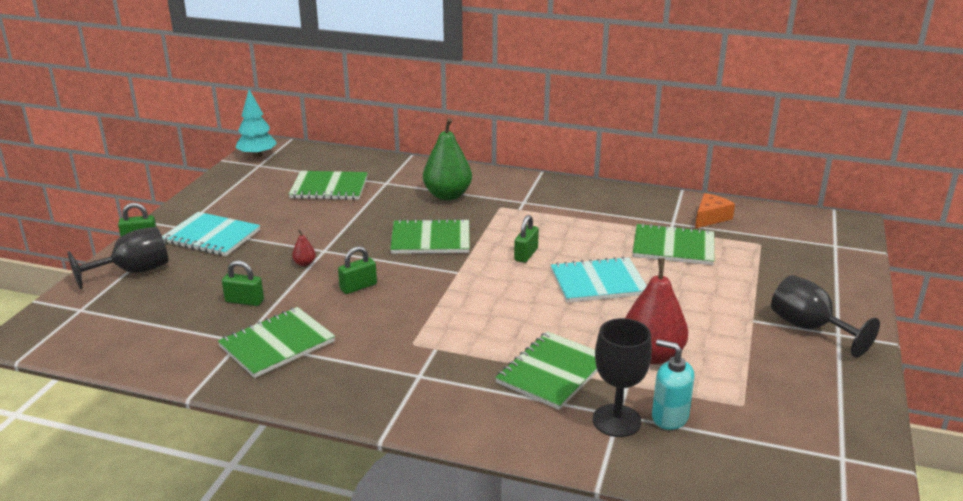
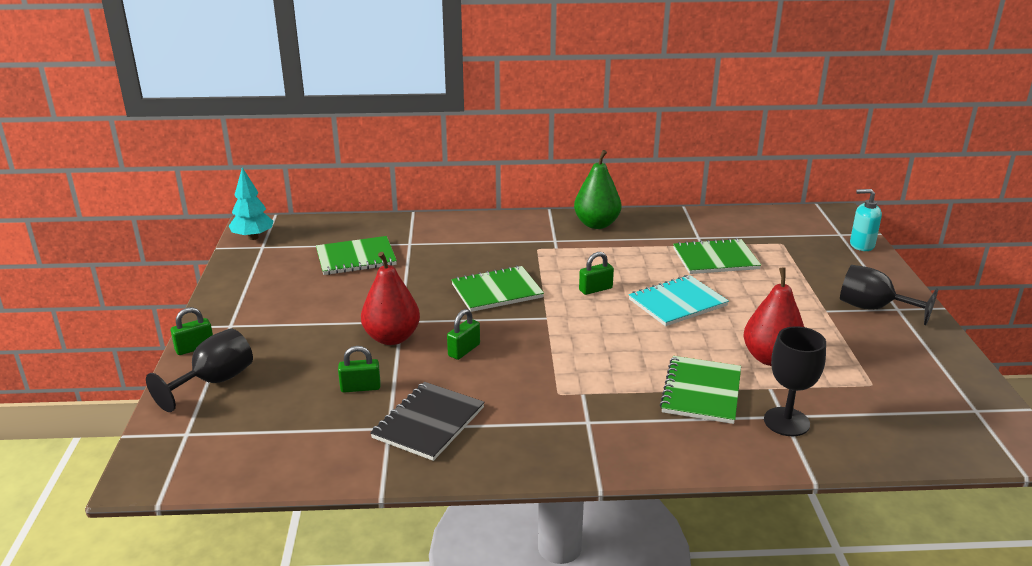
camera: 20 degrees left, 0 degrees up
(211, 236) = (271, 329): turquoise notebook -> none
(277, 344) = (428, 423): green notebook -> black notebook
(304, 263) = (392, 338): red pear -> red pear, size x2.42
(447, 195) = (479, 246): green pear -> green pear (596, 224)
(526, 254) = (595, 289): green padlock -> green padlock turned 60 degrees clockwise
(669, 417) = (825, 408): turquoise soap dispenser -> turquoise soap dispenser (861, 245)
(710, 218) = (726, 227): orange cheese -> none

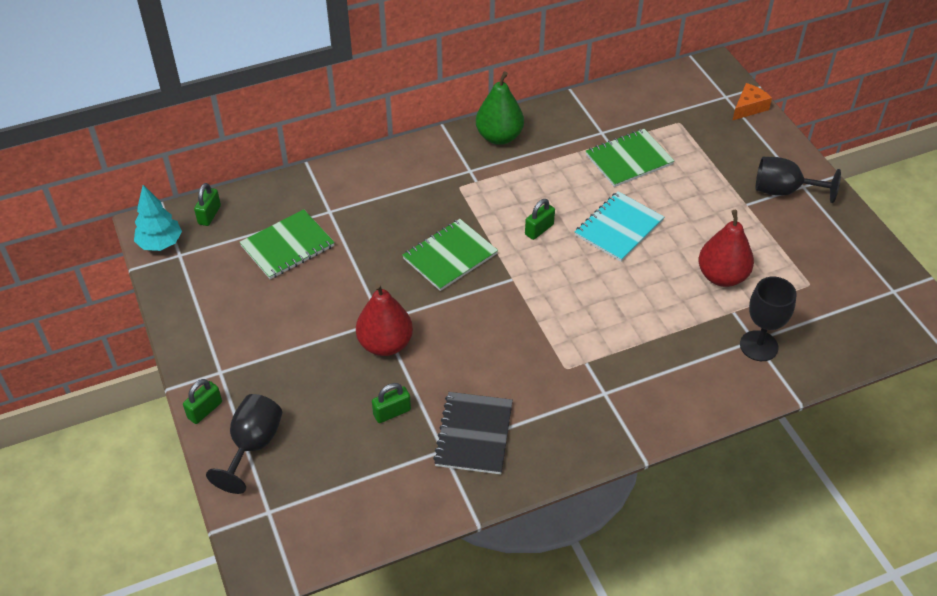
camera: 20 degrees left, 20 degrees up
(464, 350) = (459, 341): green padlock -> green padlock (209, 215)
(701, 392) = (681, 332): green notebook -> none
(861, 245) = (749, 107): turquoise soap dispenser -> orange cheese

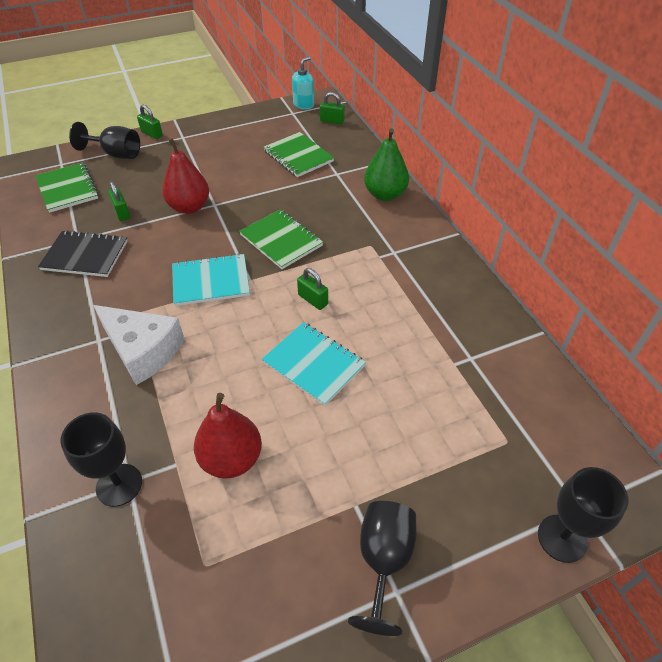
camera: 90 degrees right, 0 degrees up
(160, 243) = (303, 105): turquoise tree -> turquoise soap dispenser
(499, 137) = (446, 272): green pear -> green pear (385, 194)
(515, 310) = (211, 281): none -> turquoise notebook
(615, 353) = (143, 350): none -> white cheese
(629, 159) = (426, 381): green notebook -> green notebook (67, 189)
(749, 107) = (562, 538): orange cheese -> black goblet

